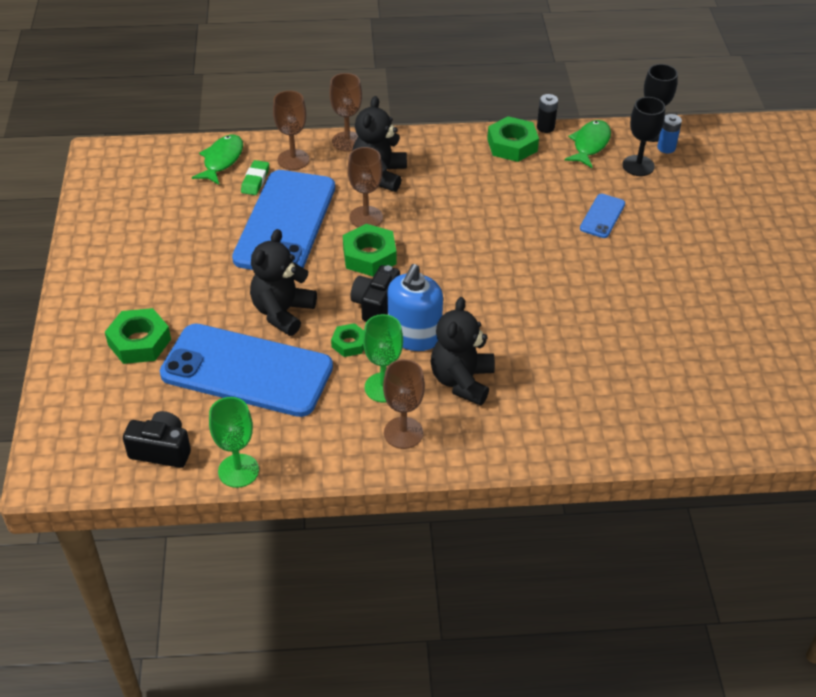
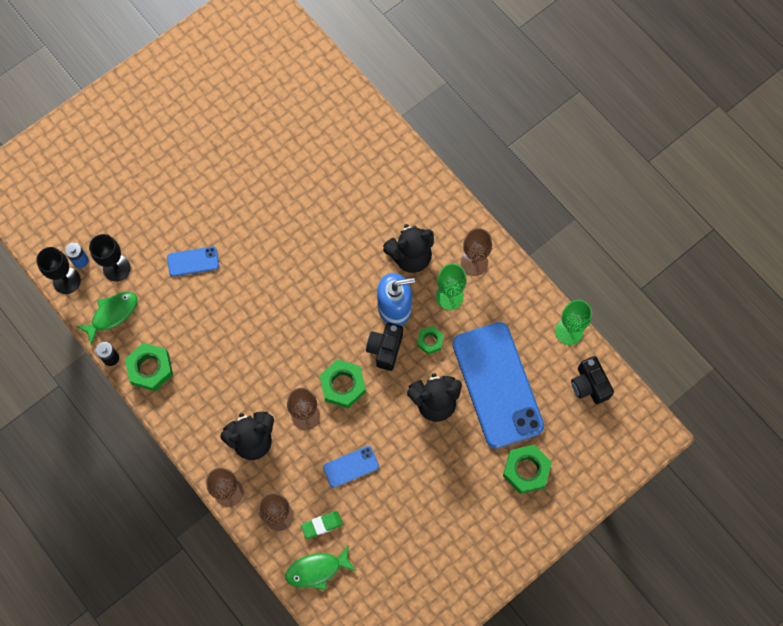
camera: 125 degrees left, 25 degrees up
(285, 223) = (351, 466): blue phone -> blue phone, size x0.42
(376, 305) = (385, 349): black camera -> black camera turned 120 degrees clockwise
(590, 144) = (112, 314): green fish -> green fish turned 150 degrees clockwise

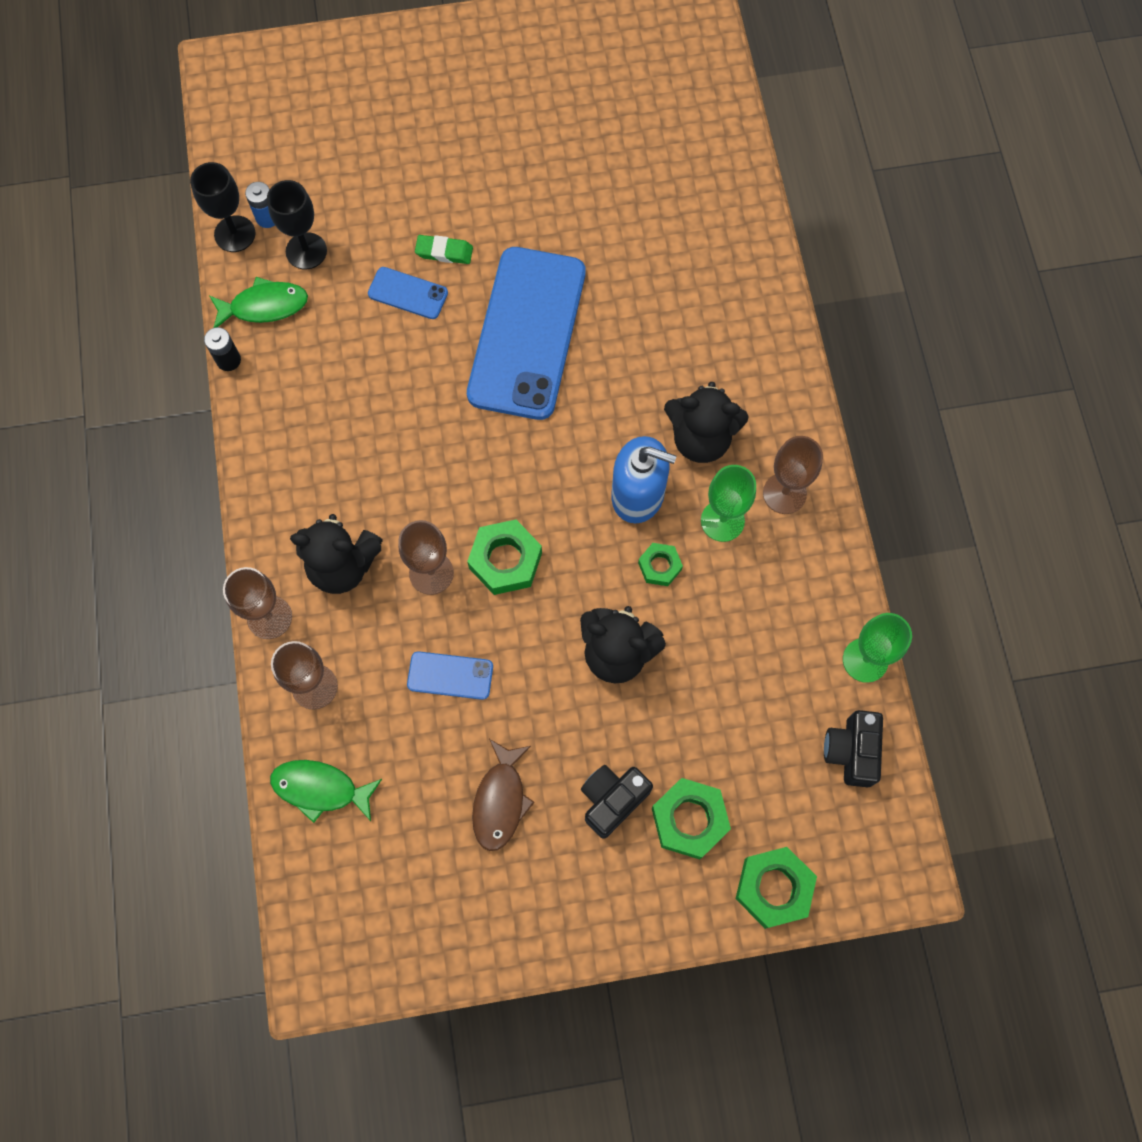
camera: 30 degrees right, 0 degrees up
(150, 368) = (269, 400): green nut -> green nut (773, 888)
(322, 525) = (363, 732): green eraser -> green eraser (444, 252)
(385, 349) = (592, 543): black camera -> black camera (612, 800)
(419, 519) = (500, 801): none -> brown fish
(497, 385) = (719, 678): blue phone -> blue phone (527, 333)

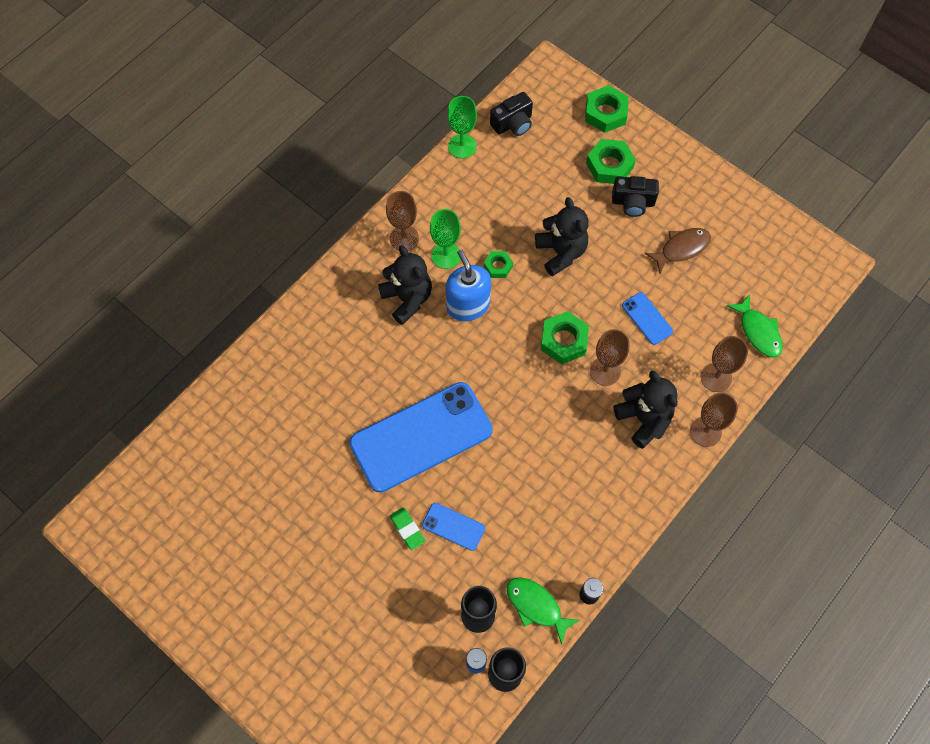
camera: 130 degrees left, 5 degrees down
(408, 293) = (453, 526): blue phone -> blue phone turned 45 degrees counterclockwise

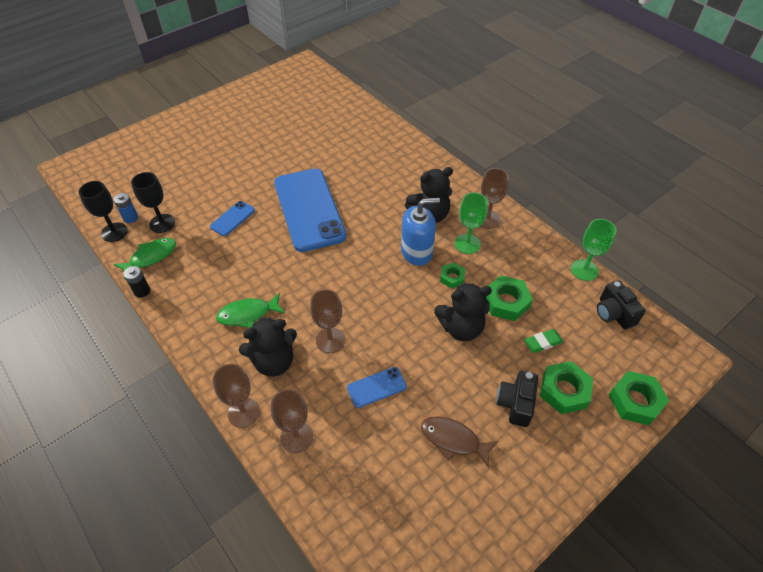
camera: 100 degrees right, 15 degrees down
(407, 529) = (241, 194): green eraser -> green eraser (542, 342)
(564, 340) = (368, 314): green nut -> green nut (506, 302)
(681, 248) = (453, 440): brown fish -> brown fish turned 135 degrees clockwise
(758, 331) = (338, 497): green fish -> green fish (248, 314)

